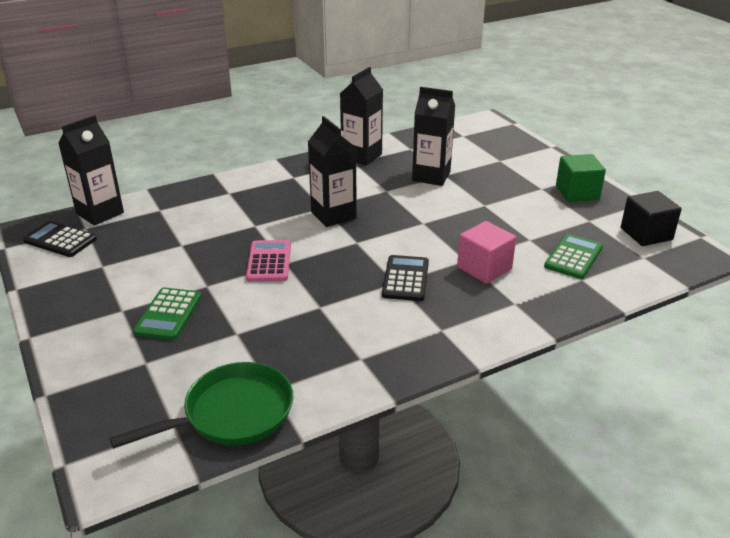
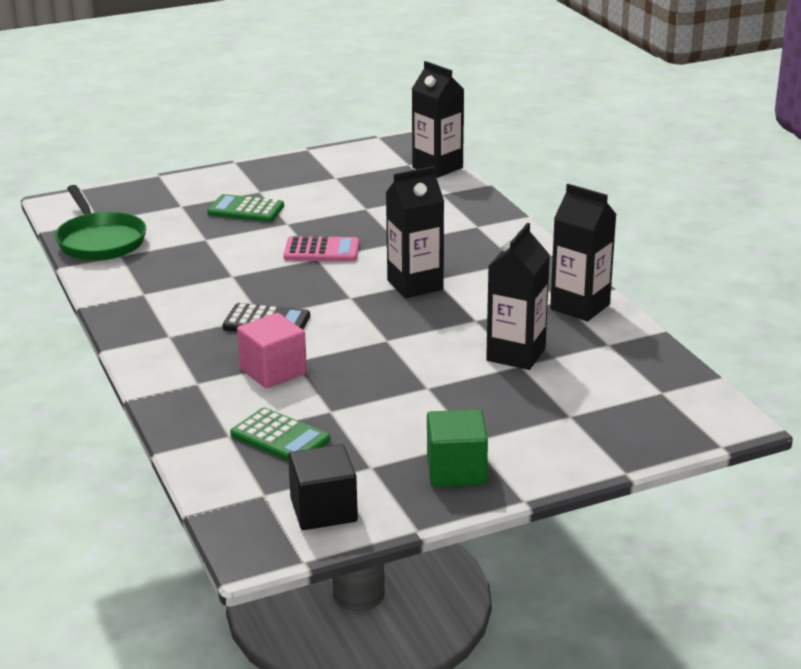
camera: 95 degrees right, 5 degrees down
(60, 240) = (386, 156): black calculator -> none

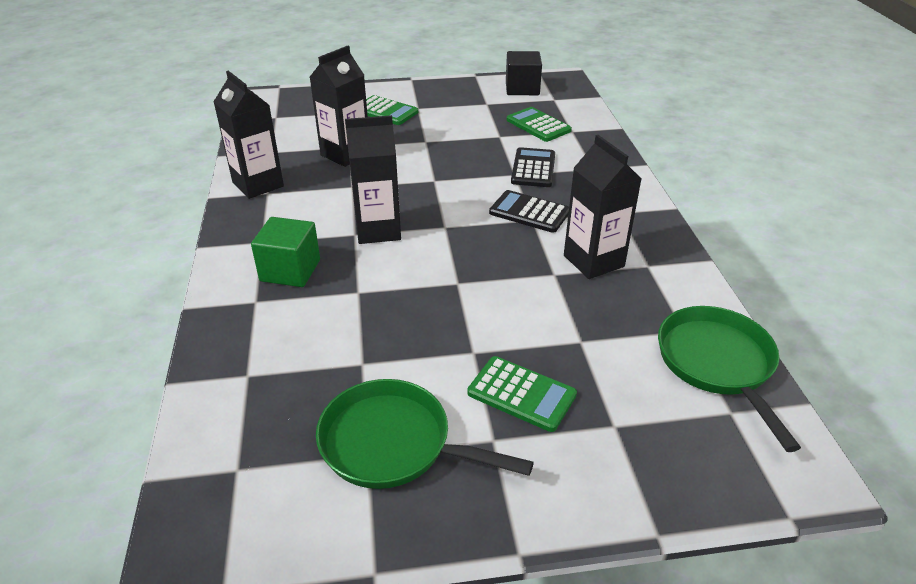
camera: 165 degrees left, 10 degrees up
(273, 371) = (533, 168): pink cube -> black calculator
(321, 251) = (448, 294): pink calculator -> none
(322, 182) = (393, 444): none -> green pan
(437, 167) = (202, 447): black carton -> black carton (593, 261)
(456, 471) = (438, 95): green cube -> green cube (290, 270)
(516, 426) = (386, 111): none -> green calculator

